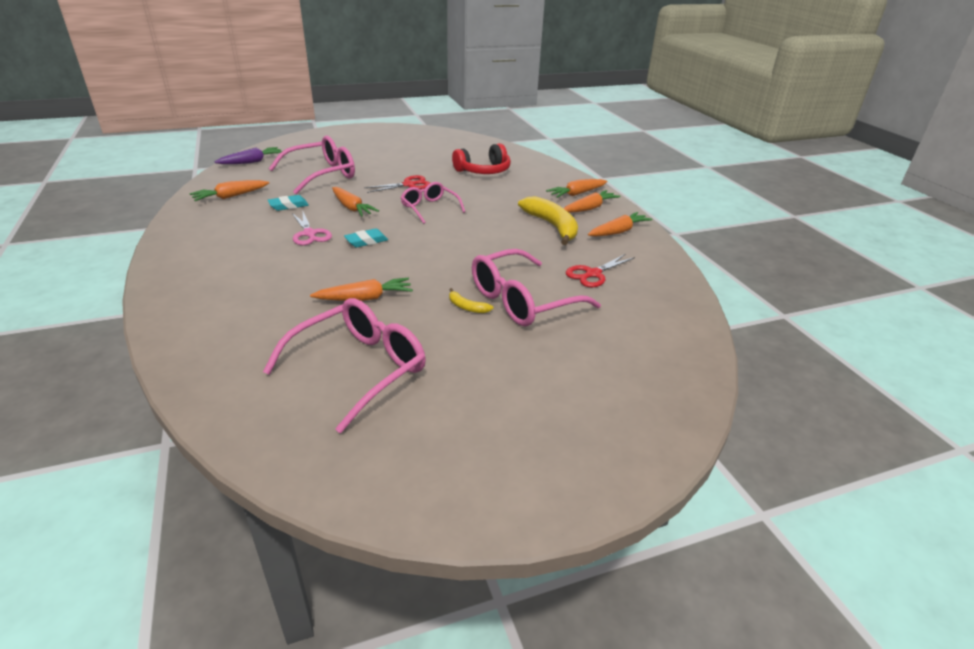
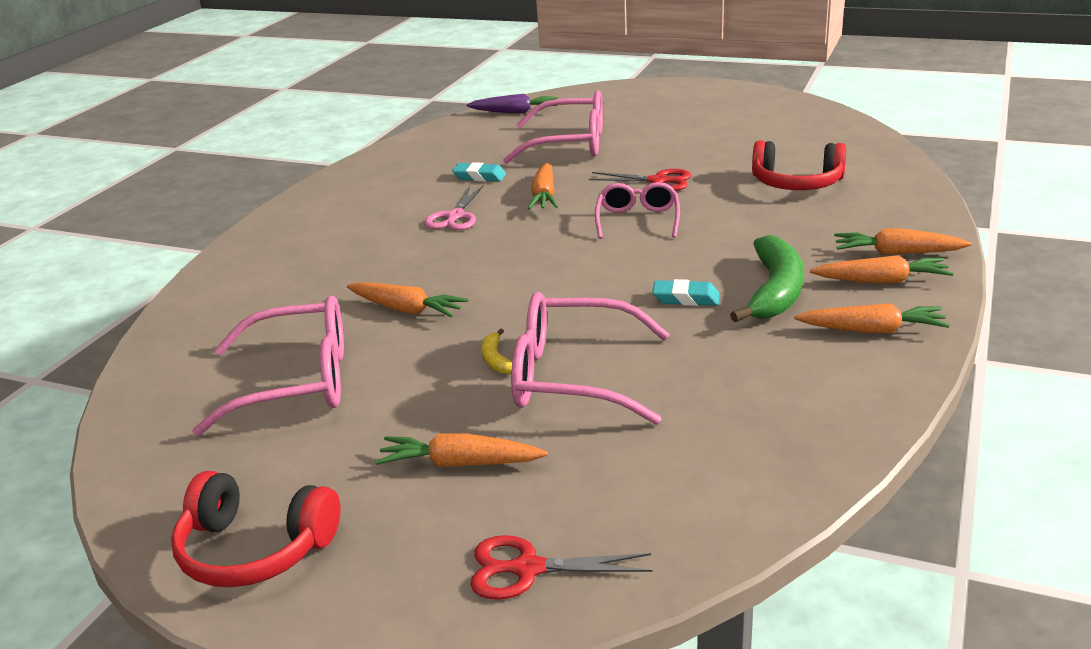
camera: 45 degrees right, 5 degrees down
(231, 196) = (438, 151): orange carrot -> orange carrot (461, 464)
(366, 241) = (501, 243): turquoise eraser -> turquoise eraser (686, 298)
(496, 478) = (254, 550): none -> red headphones
(552, 226) = (775, 291): yellow banana -> green banana
(593, 274) = (726, 377): red scissors -> red scissors (527, 569)

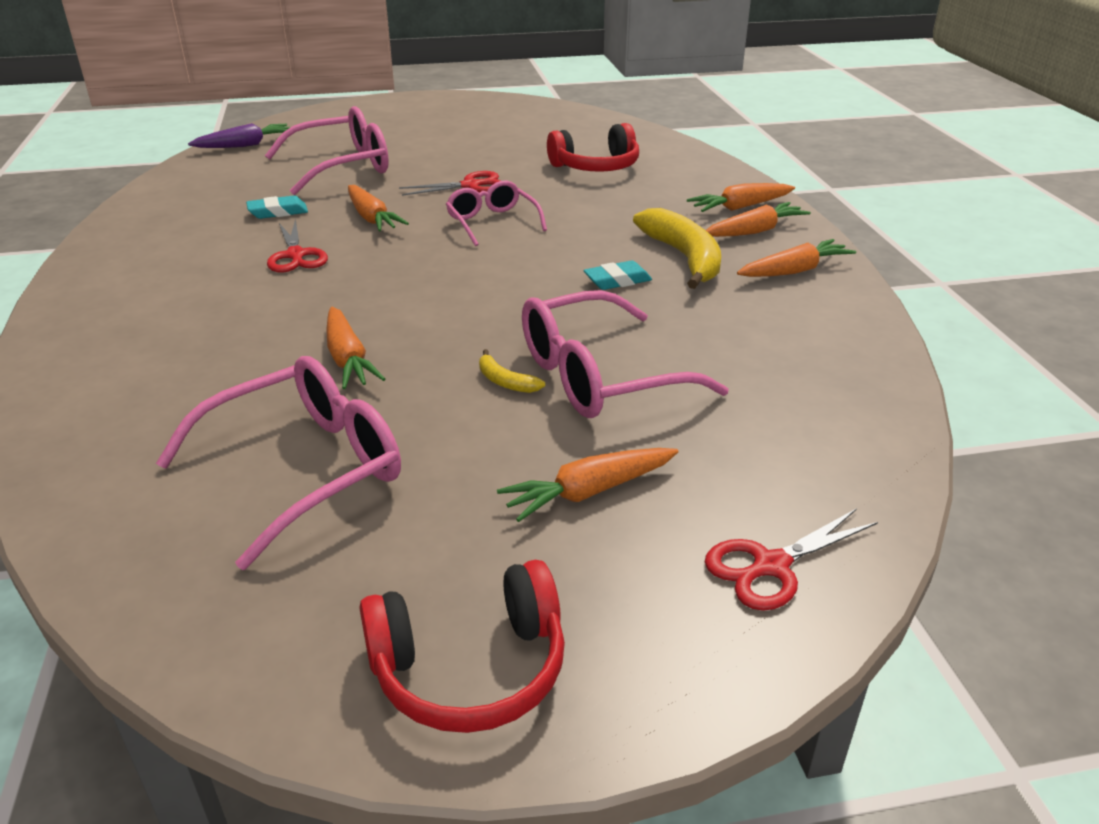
camera: 35 degrees left, 5 degrees up
(406, 309) = (348, 358): orange carrot -> orange carrot turned 75 degrees clockwise
(455, 217) = (296, 255): pink scissors -> red scissors
(775, 291) = (684, 257): green banana -> yellow banana

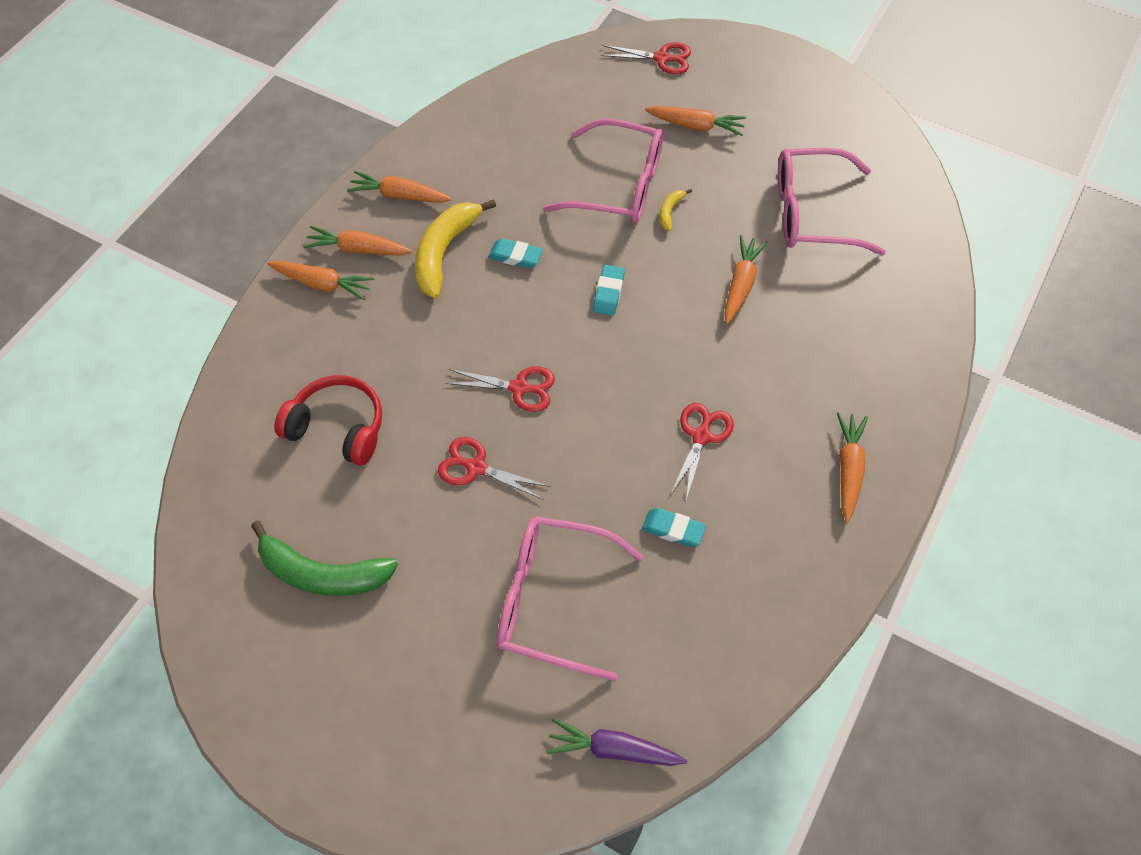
camera: 140 degrees left, 25 degrees up
(371, 218) = (604, 462): orange carrot -> orange carrot (848, 469)
(470, 668) = (805, 88): red headphones -> none
(490, 295) = (608, 293): none -> turquoise eraser
(492, 222) = (519, 388): pink glasses -> red scissors
(505, 381) = (670, 212): yellow banana -> yellow banana turned 150 degrees counterclockwise
(508, 132) = (323, 574): none -> green banana

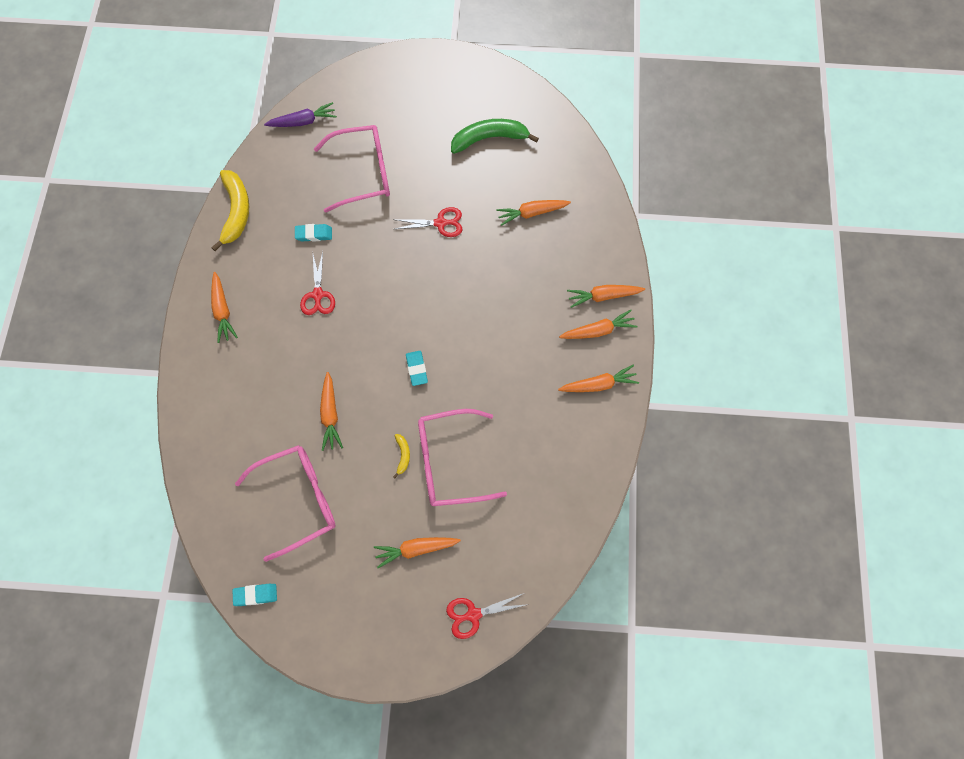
camera: 155 degrees right, 10 degrees up
(338, 427) = (532, 213): red headphones -> orange carrot
(444, 252) = (541, 353): yellow banana -> yellow banana (236, 211)
(515, 256) = (492, 370): turquoise eraser -> turquoise eraser (255, 595)
(519, 388) = (440, 280): red scissors -> none

